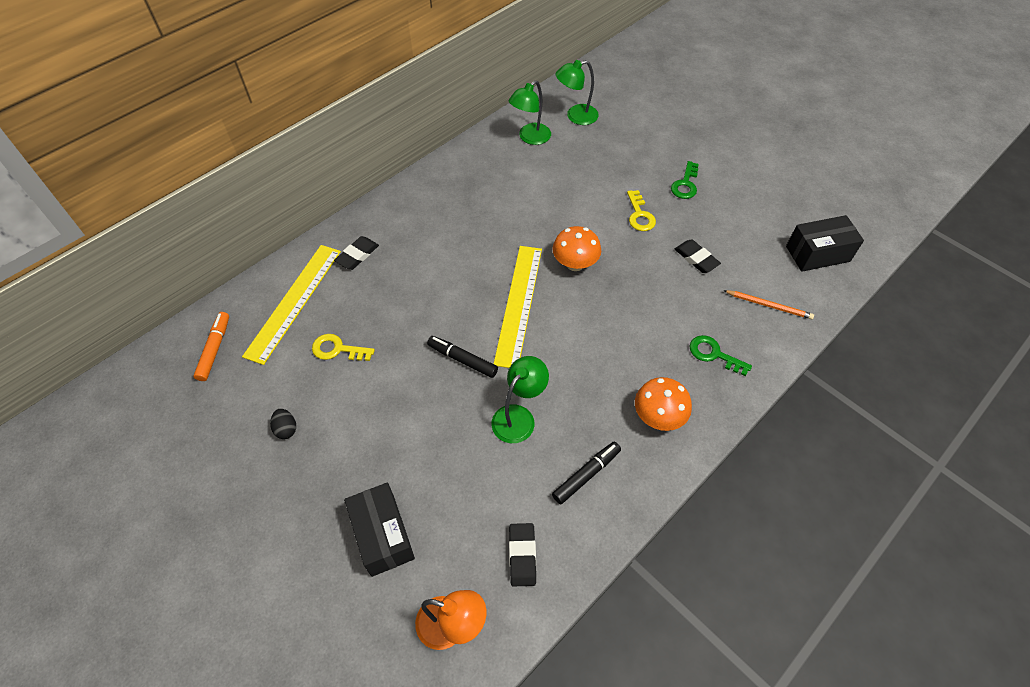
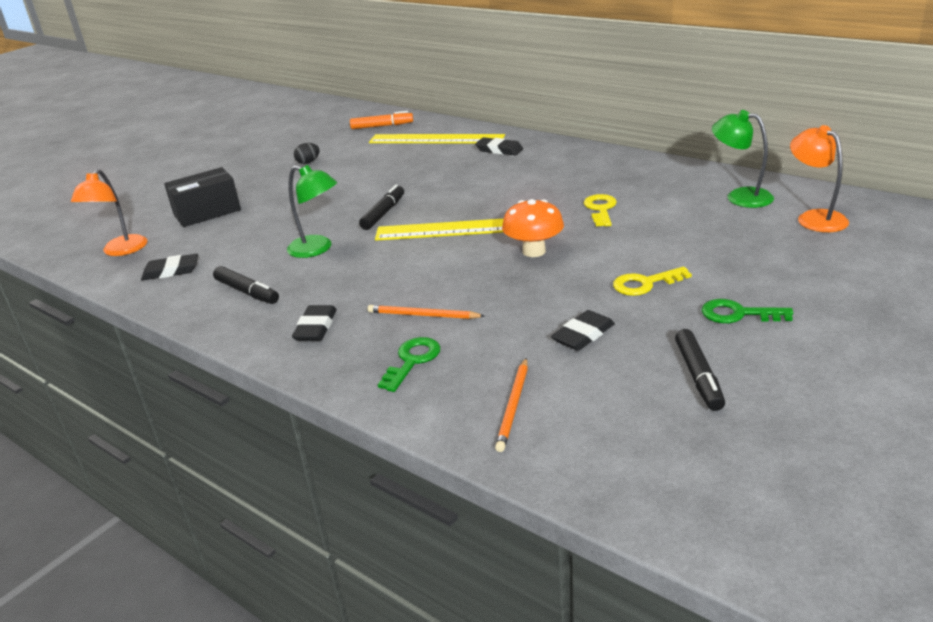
camera: 85 degrees right, 25 degrees down
(337, 349) = (388, 163): yellow key -> yellow key (601, 209)
(576, 116) = (814, 218): green lamp -> orange lamp
(654, 343) = (423, 315): none -> orange pencil
(658, 416) = (315, 327): orange mushroom -> black eraser
(746, 218) = (698, 376): none -> black marker
(817, 254) = (655, 459): black box -> none

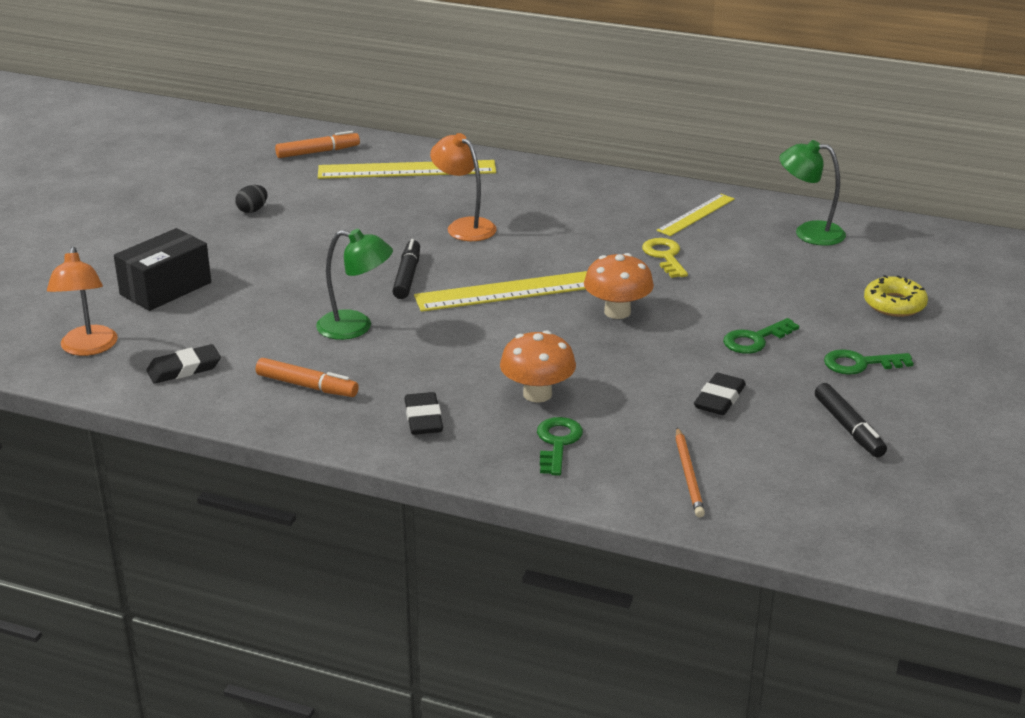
camera: 20 degrees left, 0 degrees up
(247, 292) = (307, 386): black marker -> orange marker
(423, 315) = (537, 394): orange pencil -> orange mushroom
(499, 150) = (499, 183): black eraser -> none
(645, 178) = (696, 215): none -> yellow ruler
(645, 284) = (755, 340): yellow key -> green key
(797, 262) = (894, 304): none -> yellow donut
(814, 218) = (894, 254): orange lamp -> orange lamp (464, 226)

